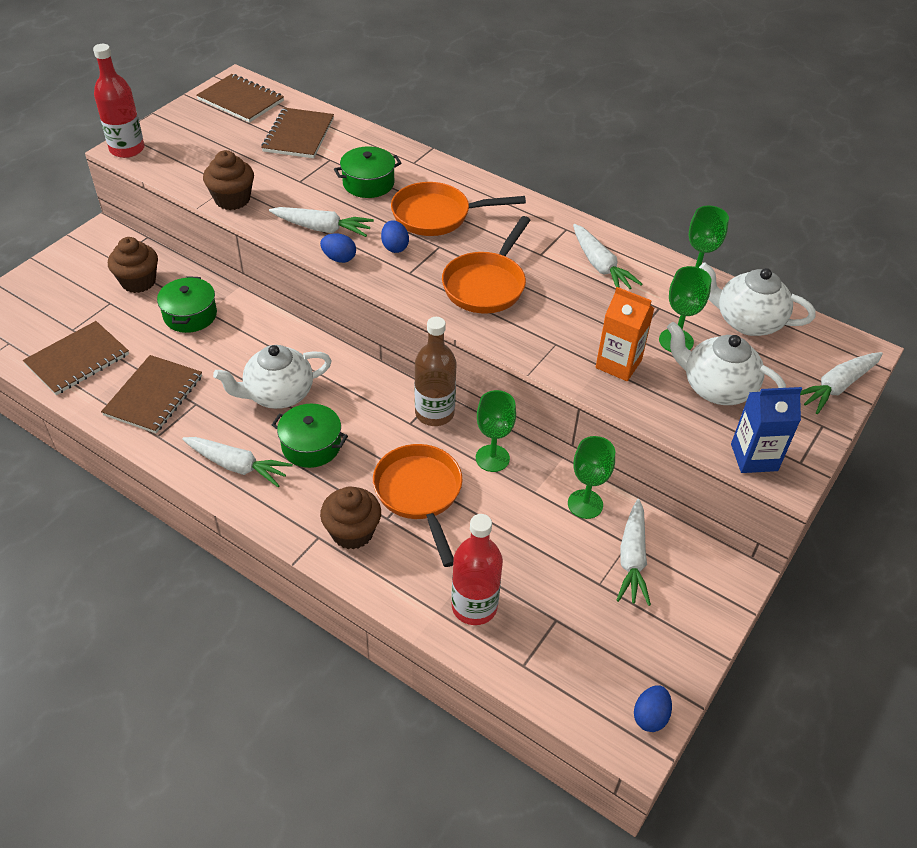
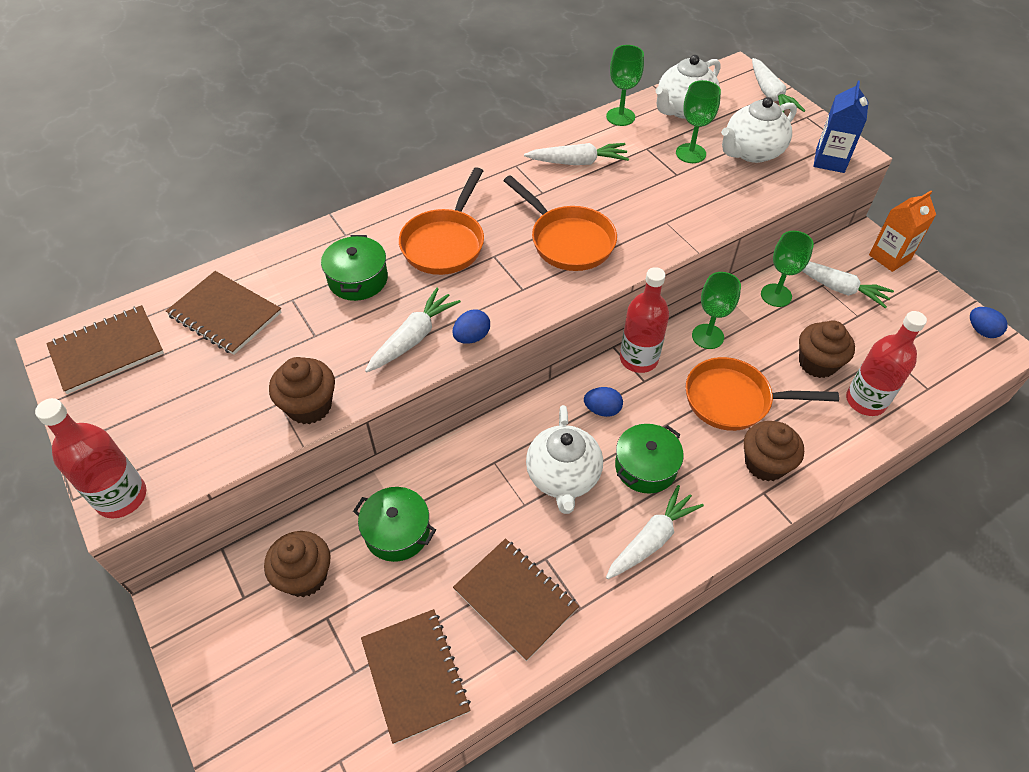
camera: 65 degrees left, 5 degrees up
(395, 247) = (477, 288): blue egg -> blue egg (602, 410)
(434, 413) = (638, 359): brown bottle -> red bottle
(505, 555) = (817, 363): none -> brown cupcake
(618, 364) = (705, 194): orange carton -> orange carton (889, 257)

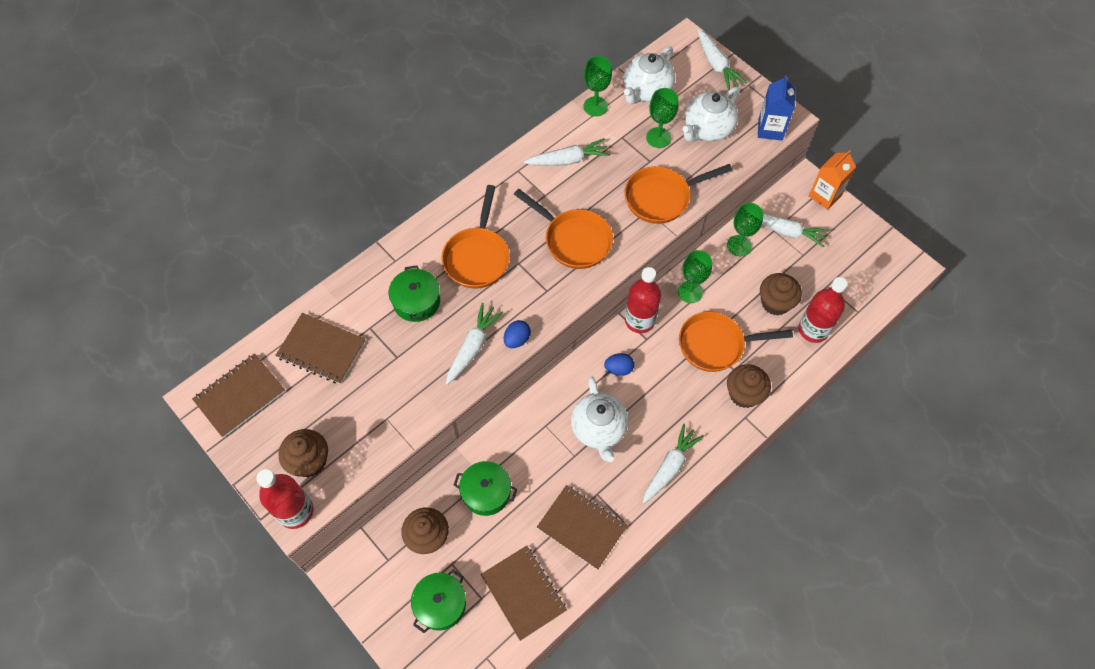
camera: 10 degrees left, 10 degrees up
(309, 406) = (410, 417): brown cupcake -> brown cupcake (309, 461)
(645, 467) = (658, 411): green pot -> green pot (440, 604)
(686, 211) = (662, 197): none -> orange pan
(981, 331) = (896, 254): blue egg -> none

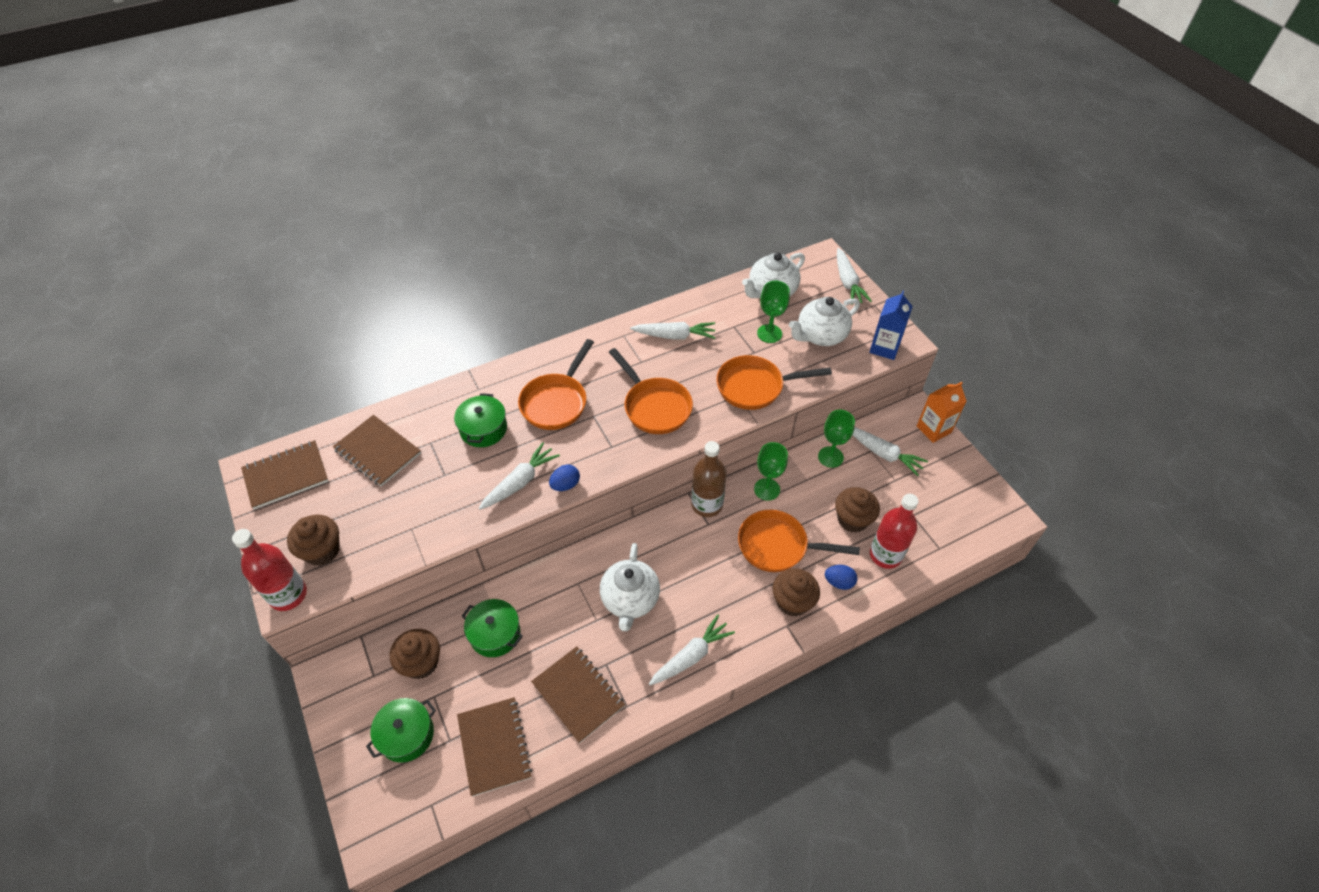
camera: 15 degrees right, 10 degrees down
(595, 106) = (717, 295): green goblet -> none
(618, 369) = (670, 546): blue egg -> blue egg (839, 582)
(639, 320) = (707, 505): red bottle -> brown bottle

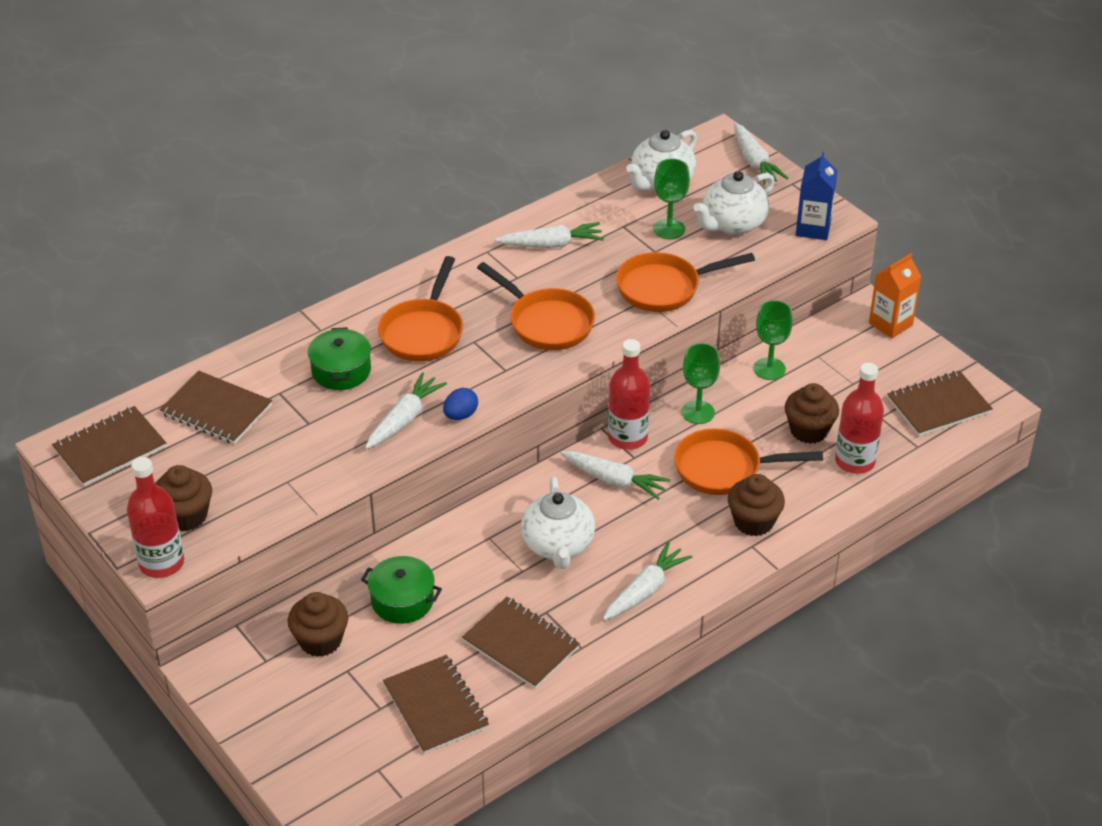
camera: 10 degrees left, 10 degrees down
(406, 735) = (326, 710): green pot -> none
(707, 505) = (627, 437): brown bottle -> red bottle
(839, 582) = (804, 495): blue egg -> none
(884, 454) = (834, 358): white carrot -> white carrot (614, 480)
(962, 511) = (938, 405): none -> brown notebook

